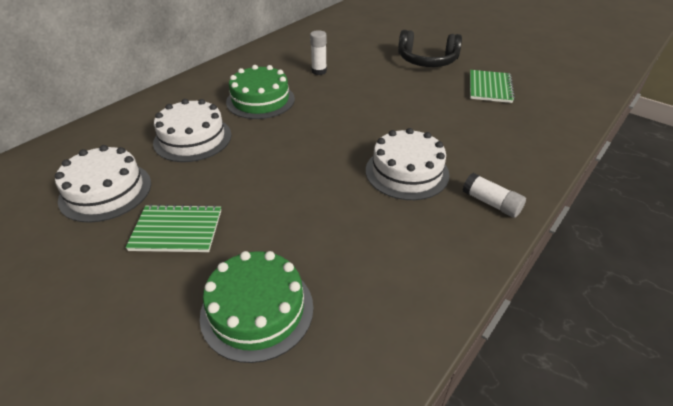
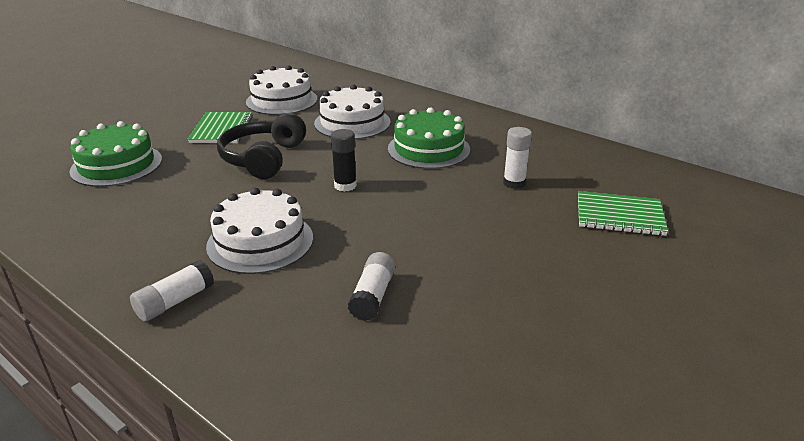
camera: 90 degrees right, 10 degrees down
(319, 137) = (345, 185): none -> black glue stick
(427, 61) = (588, 286): black headphones -> black headphones (263, 158)
(456, 121) = (373, 296): none -> white glue stick
(490, 88) = (494, 355): green notebook -> green notebook (619, 215)

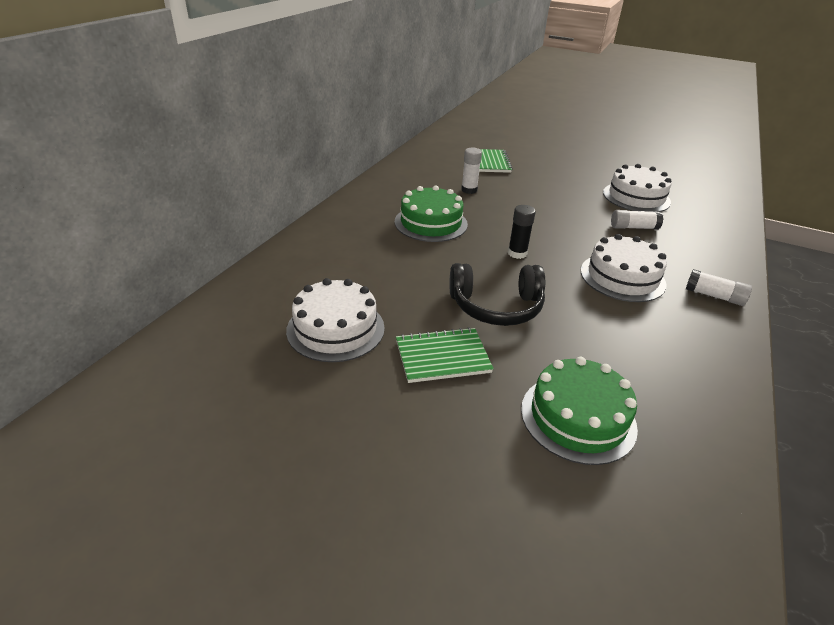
camera: 105 degrees left, 5 degrees up
(352, 123) = (389, 267): white cake -> white cake (636, 197)

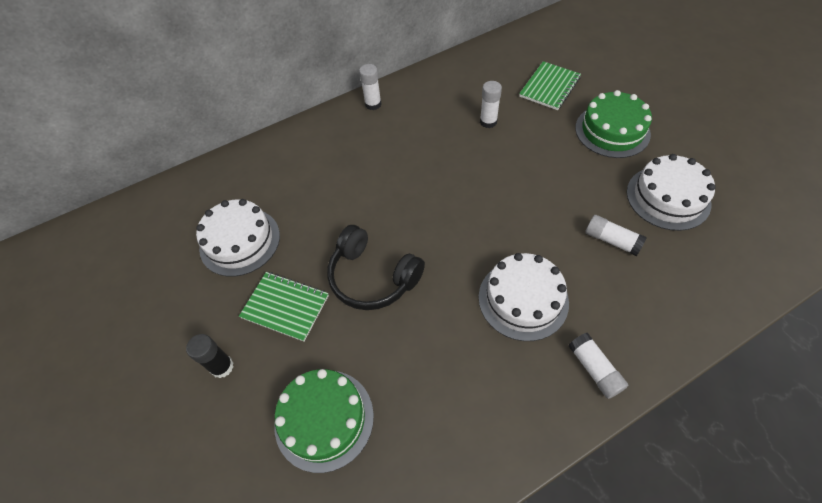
camera: 40 degrees right, 20 degrees up
(358, 202) = (373, 104): none -> white glue stick
(431, 223) = (411, 154): green cake -> green cake (612, 131)
(517, 253) = (452, 224): black glue stick -> black glue stick (222, 367)

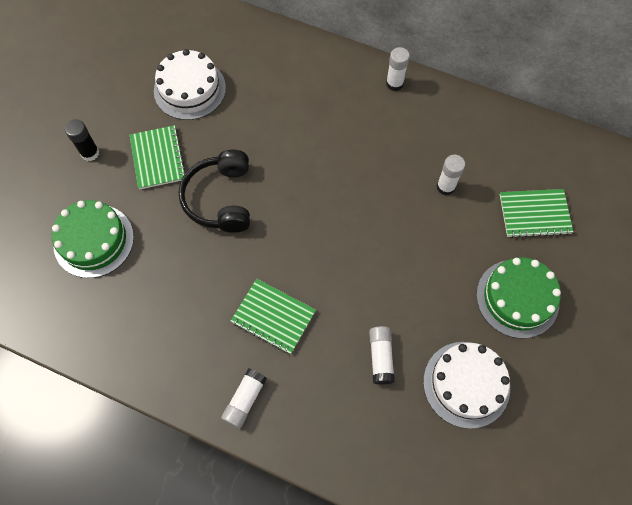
camera: 50 degrees right, 10 degrees up
(523, 299) = (273, 317): white cake -> green notebook

